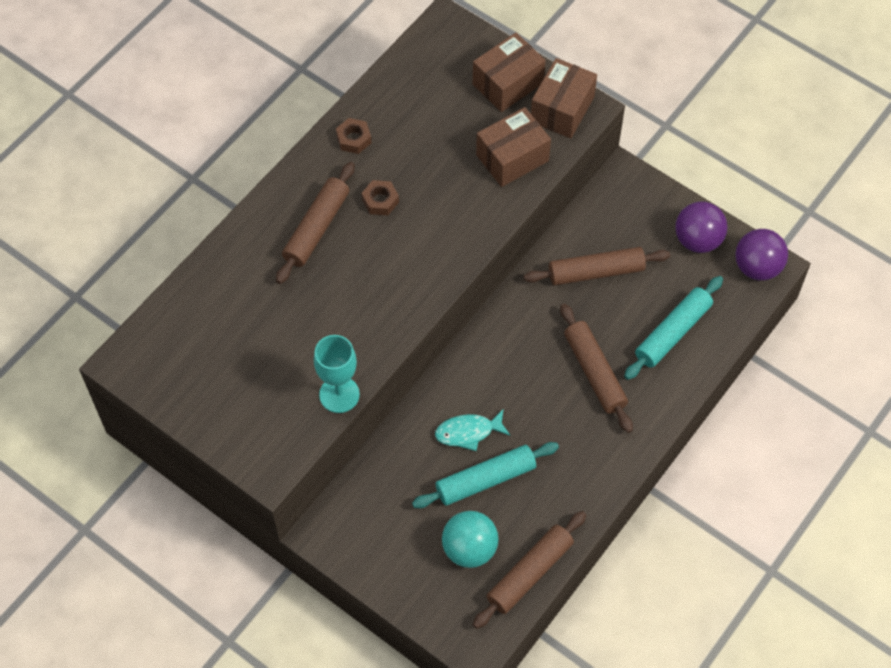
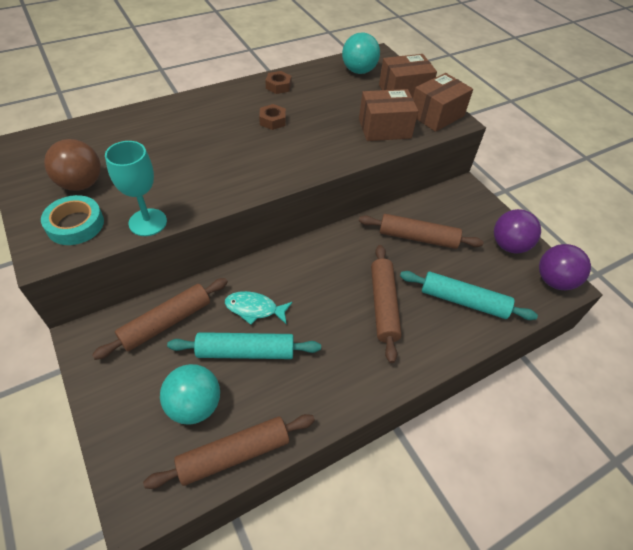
camera: 20 degrees right, 10 degrees down
(237, 379) = (81, 184): none -> brown ball
(271, 428) = (75, 224): none -> turquoise tape
(317, 228) = (216, 120): brown rolling pin -> brown rolling pin (166, 322)
(436, 68) = (358, 71): none -> turquoise ball
(673, 333) = (463, 301): turquoise rolling pin -> turquoise rolling pin turned 45 degrees clockwise

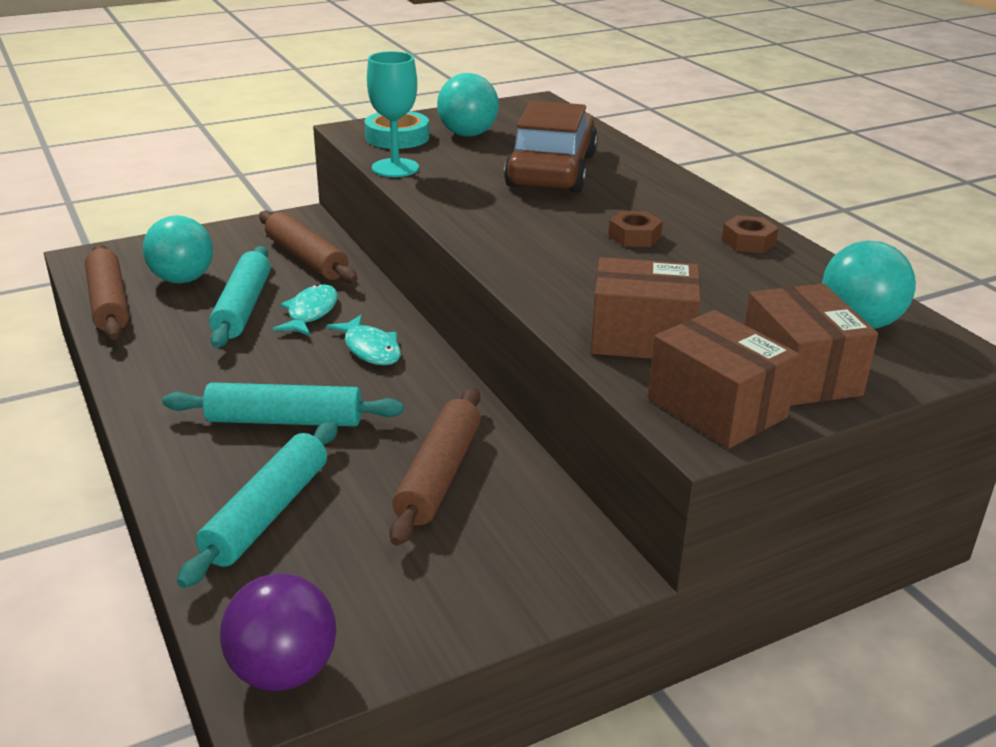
camera: 95 degrees right, 20 degrees down
(81, 184) = (467, 134): brown ball -> turquoise ball
(167, 145) = (552, 170): none -> brown car
(301, 272) = (370, 349): none -> turquoise fish
(383, 305) = (285, 420): brown rolling pin -> turquoise rolling pin
(384, 128) = (642, 338): brown box -> brown box turned 75 degrees counterclockwise
(509, 245) = (405, 612): purple ball -> none

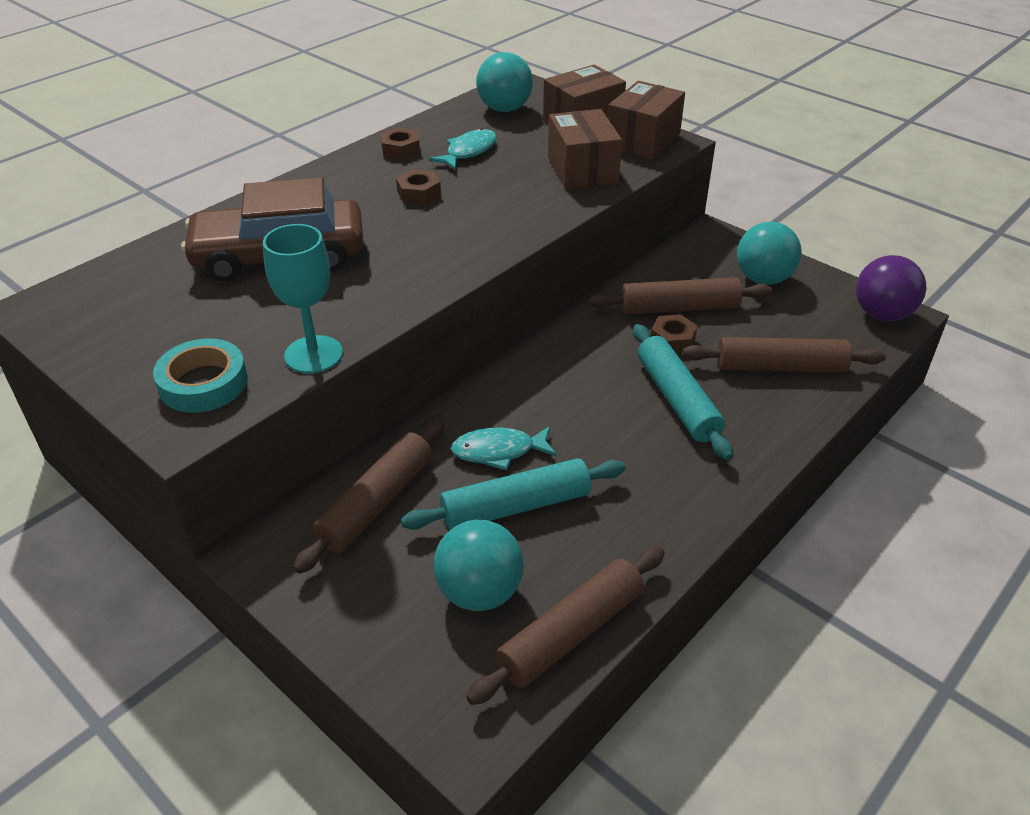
camera: 110 degrees left, 10 degrees up
(267, 513) = (780, 367): turquoise rolling pin -> brown rolling pin
(370, 349) = (541, 389): turquoise fish -> turquoise fish (468, 152)
(382, 450) = (672, 339): none -> brown nut
(467, 134) = (178, 332): turquoise ball -> turquoise ball (763, 279)

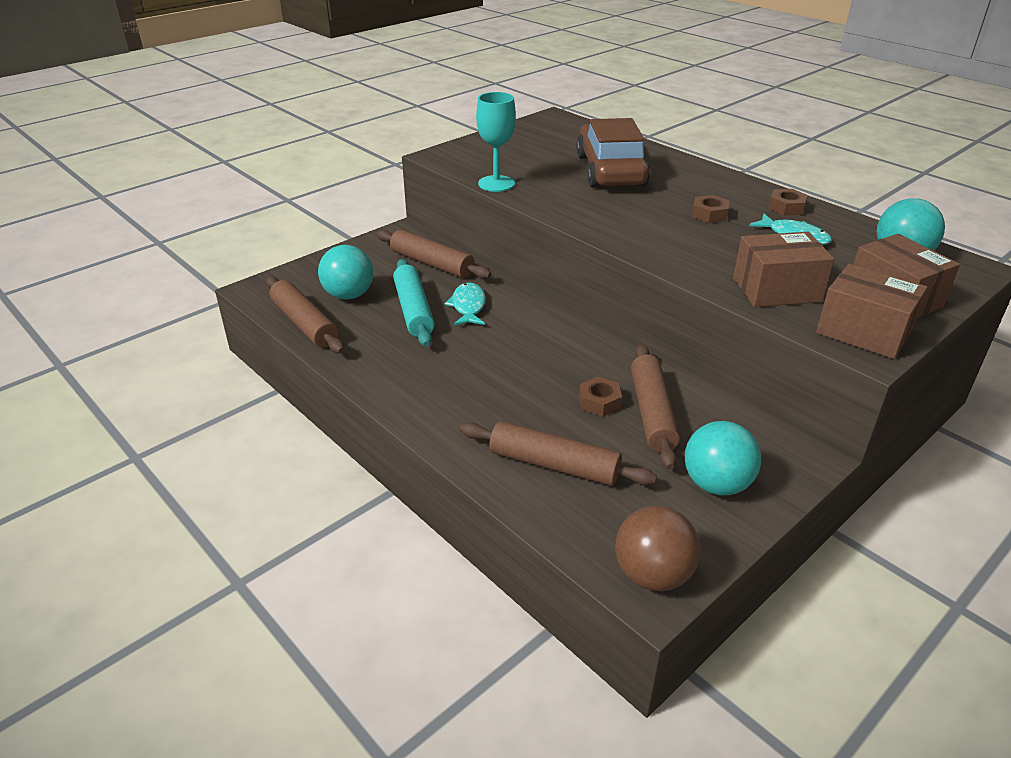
camera: 95 degrees right, 5 degrees down
(203, 383) = (476, 158): turquoise tape -> none
(677, 399) = (513, 393): turquoise rolling pin -> none
(780, 367) = (554, 465): brown rolling pin -> brown rolling pin turned 75 degrees counterclockwise
(882, 314) = (652, 575): purple ball -> brown ball

